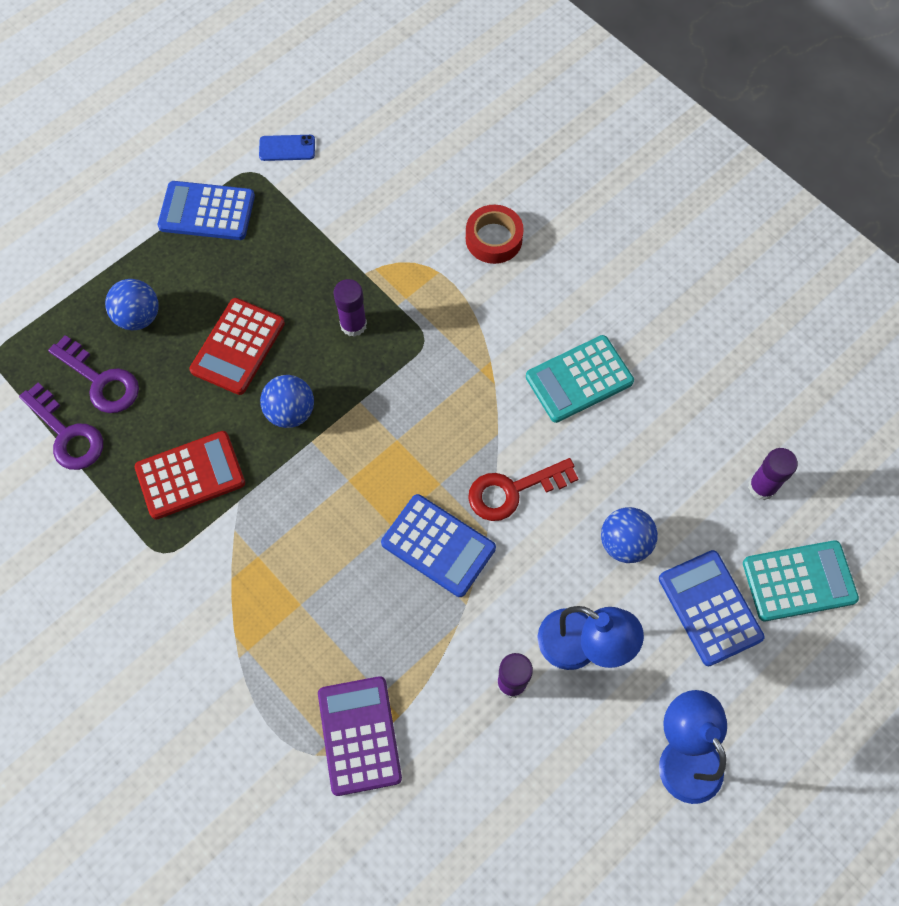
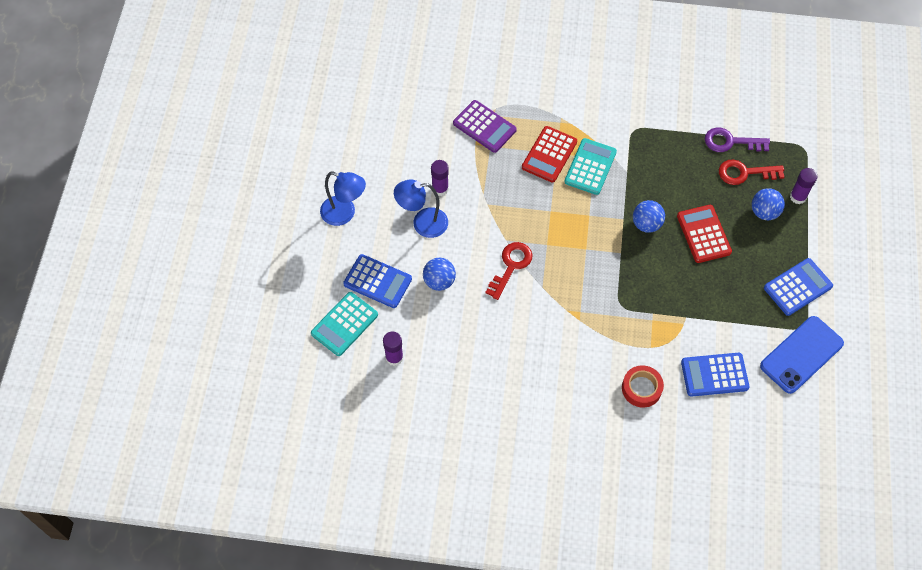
camera: 140 degrees right, 5 degrees down
(100, 380) = (745, 173): purple key -> red key
(190, 475) = (659, 166): red calculator -> red calculator (549, 154)
(287, 148) = (801, 355): blue phone -> blue phone, size x2.12
(353, 324) = (663, 286): purple glue stick -> purple glue stick (798, 197)
(438, 545) = (522, 218): blue calculator -> blue calculator (714, 375)
(579, 379) = (528, 344): turquoise calculator -> turquoise calculator (590, 167)

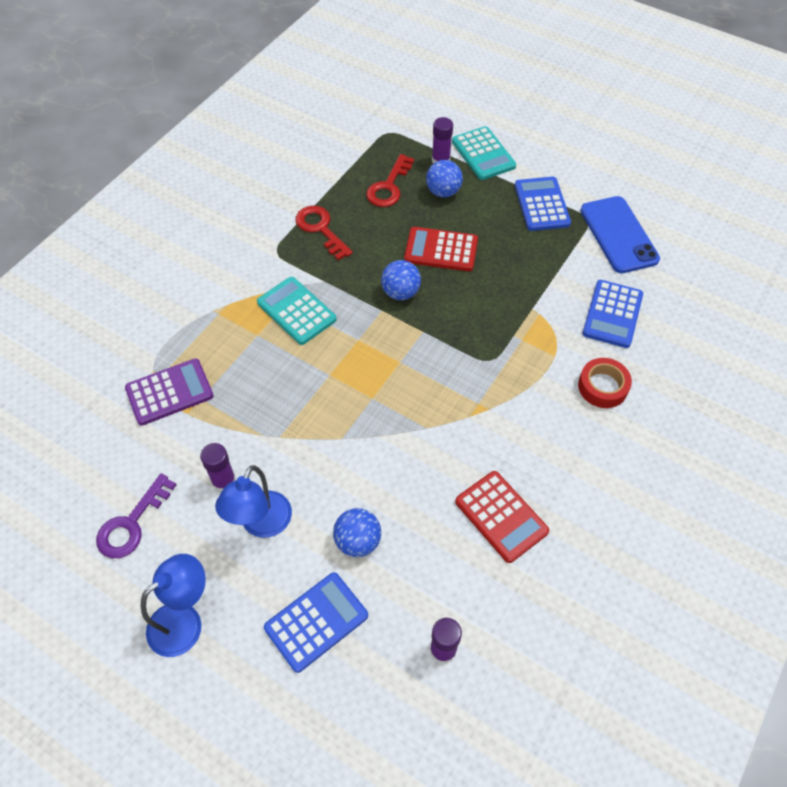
camera: 65 degrees left, 5 degrees down
(344, 324) = (359, 698): turquoise calculator -> turquoise calculator (483, 154)
(511, 266) = (381, 449): red key -> red key (321, 229)
(549, 154) = (254, 343): red calculator -> red calculator (501, 516)
(731, 142) = (345, 181): purple key -> purple key (132, 523)

